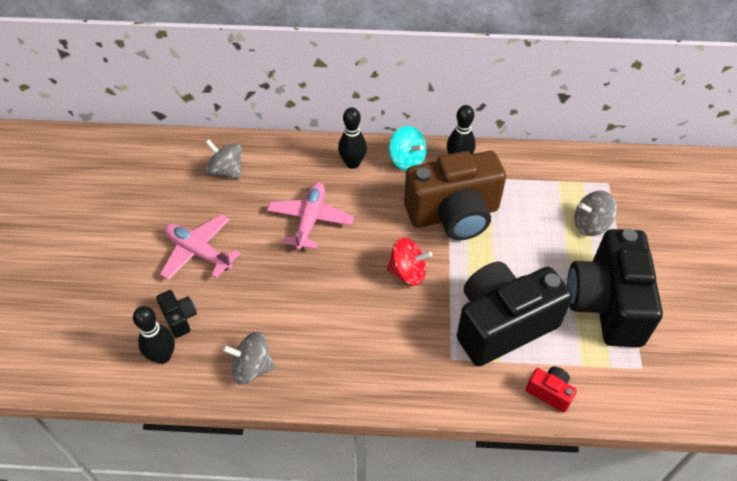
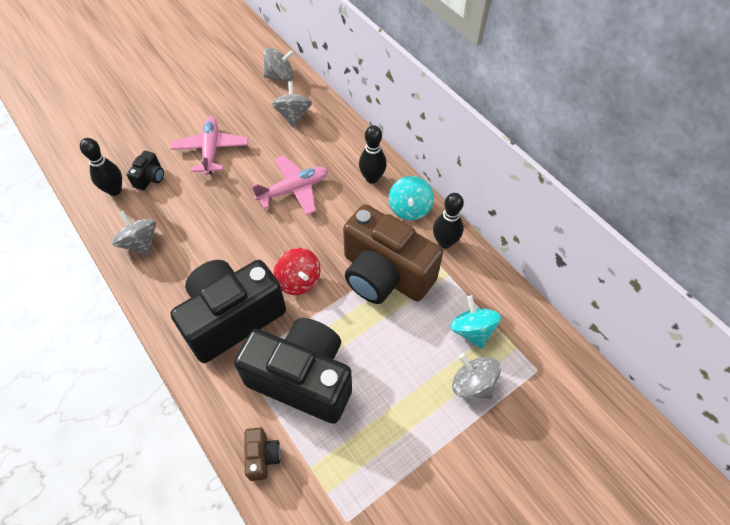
camera: 50 degrees right, 5 degrees up
(167, 152) = (280, 76): none -> grey spinning top
(547, 196) = (472, 330): none -> turquoise spinning top
(549, 392) = (262, 456): red camera -> brown camera
(606, 304) = (393, 449): black camera -> black camera (232, 318)

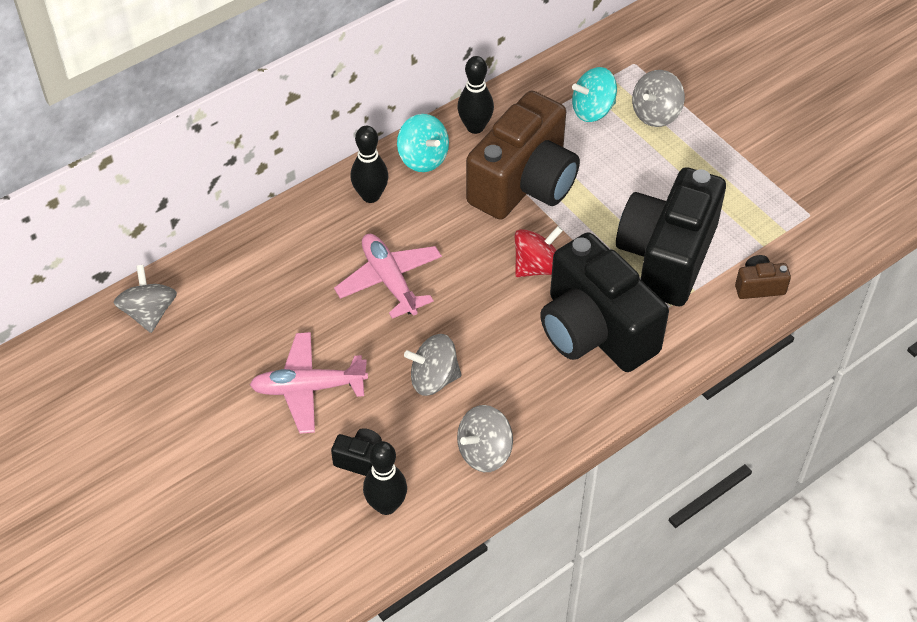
camera: 90 degrees left, 5 degrees down
(293, 115) = (242, 290): grey spinning top -> grey spinning top (433, 379)
(409, 209) = (423, 158): turquoise spinning top -> turquoise spinning top turned 45 degrees clockwise

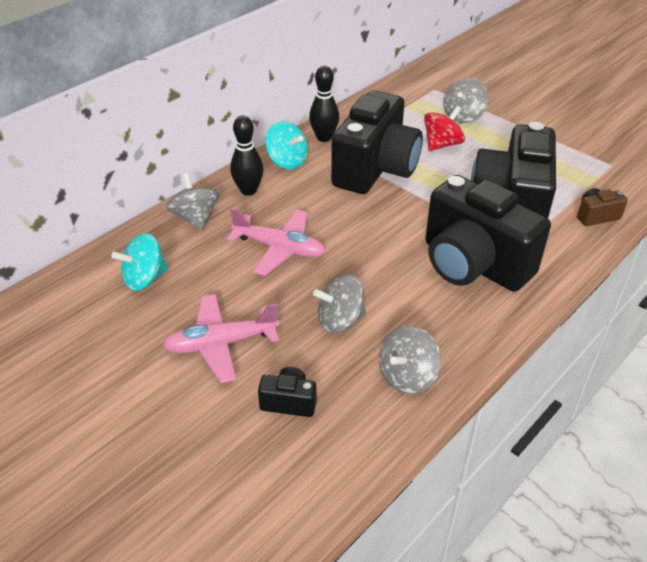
camera: 10 degrees left, 10 degrees down
(149, 313) = (56, 300): grey spinning top -> grey spinning top (195, 218)
(386, 505) = (323, 441): black bowling pin -> none
(389, 281) = (279, 248): pink plane -> pink plane turned 150 degrees clockwise
(524, 183) = (375, 169): brown camera -> black camera
(537, 267) = (406, 224): red spinning top -> red spinning top (442, 144)
(592, 110) = (413, 118): turquoise spinning top -> turquoise spinning top (144, 279)

